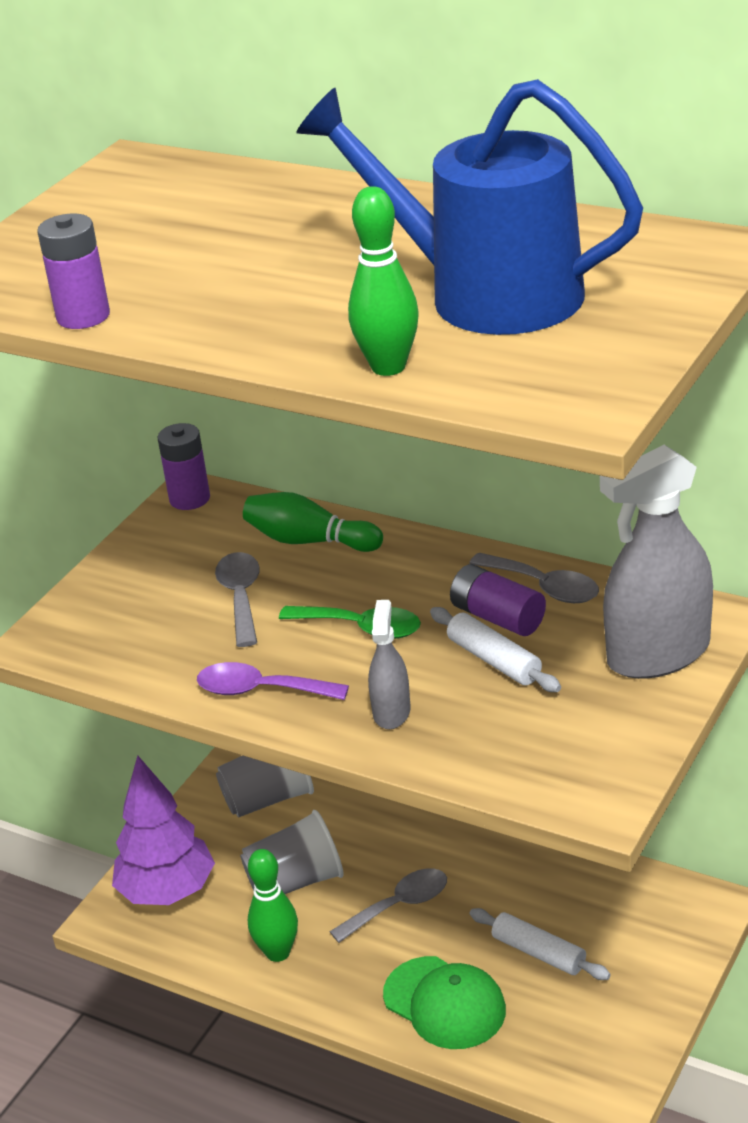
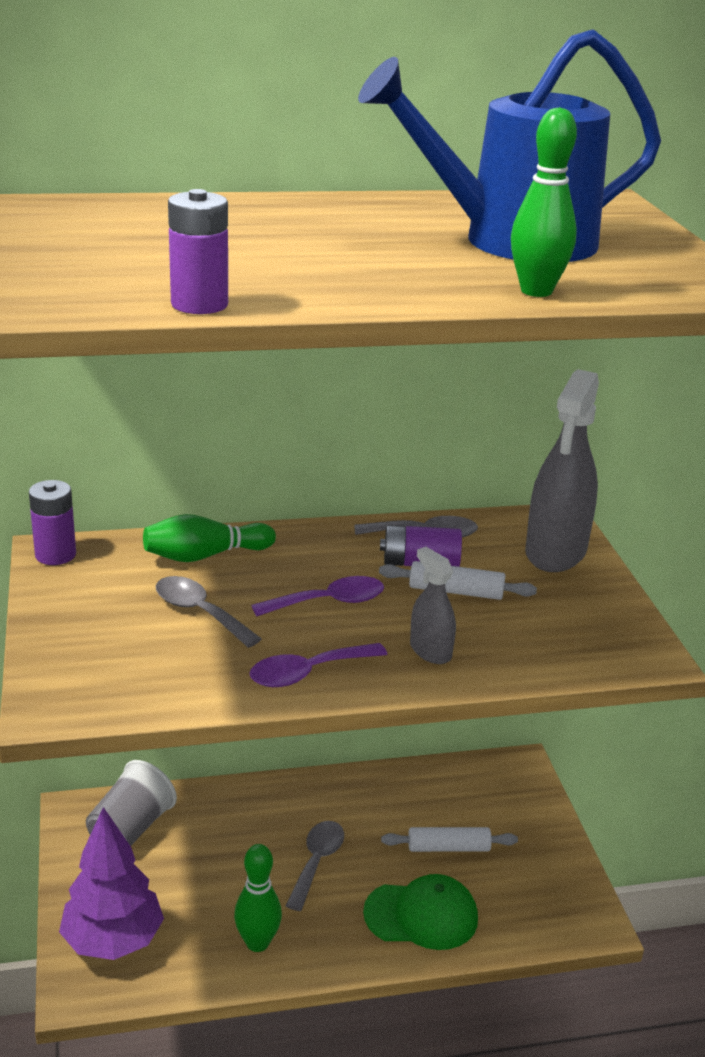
camera: 45 degrees left, 5 degrees down
(295, 881) = (217, 882): grey cup -> none
(361, 628) = (329, 602): green spoon -> purple spoon

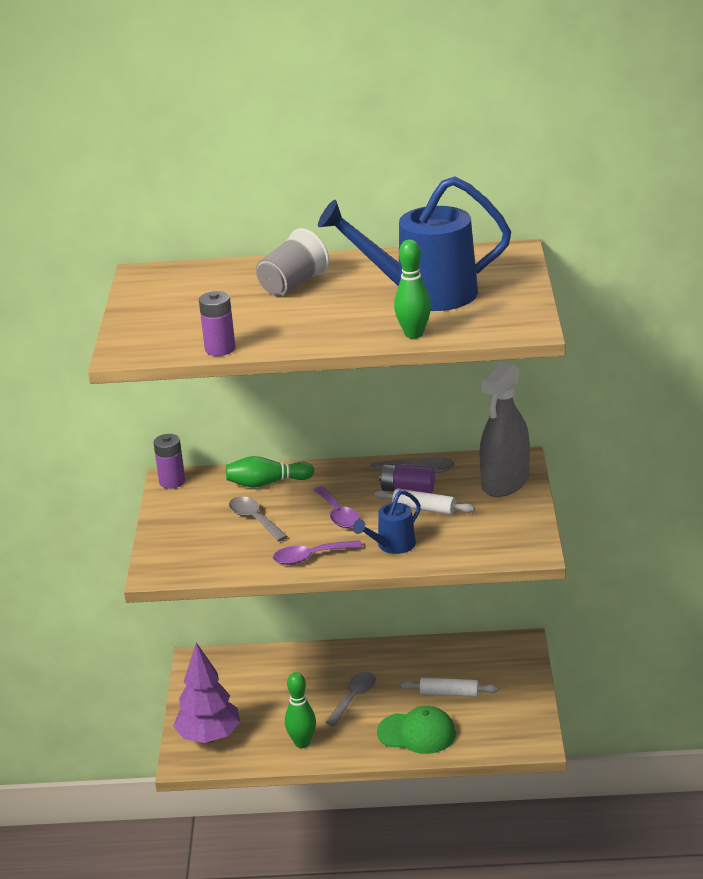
camera: 15 degrees right, 0 degrees up
(130, 829) = (231, 672): grey cup -> grey cup (293, 285)
(329, 602) = (338, 514): purple spoon -> purple spoon turned 75 degrees clockwise
(430, 651) = (392, 546): grey spray bottle -> blue watering can

